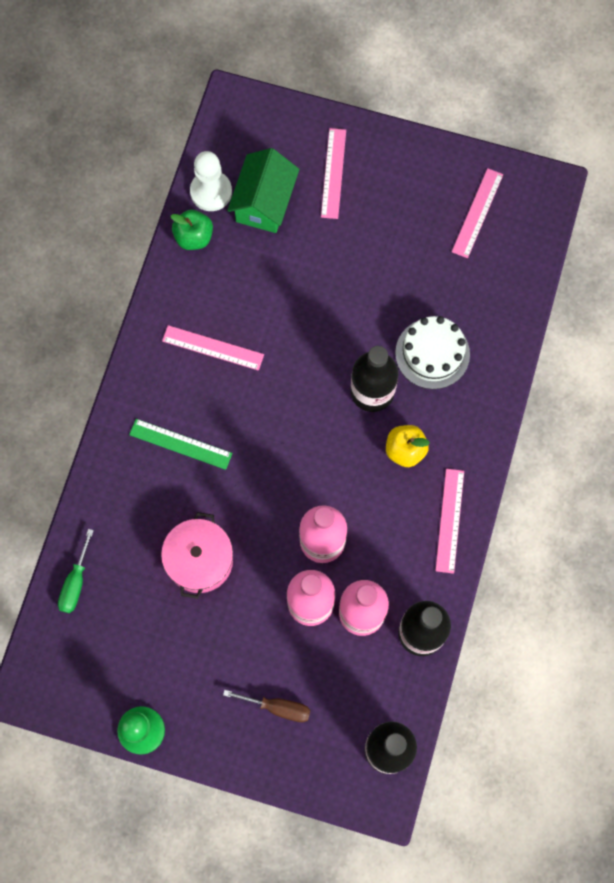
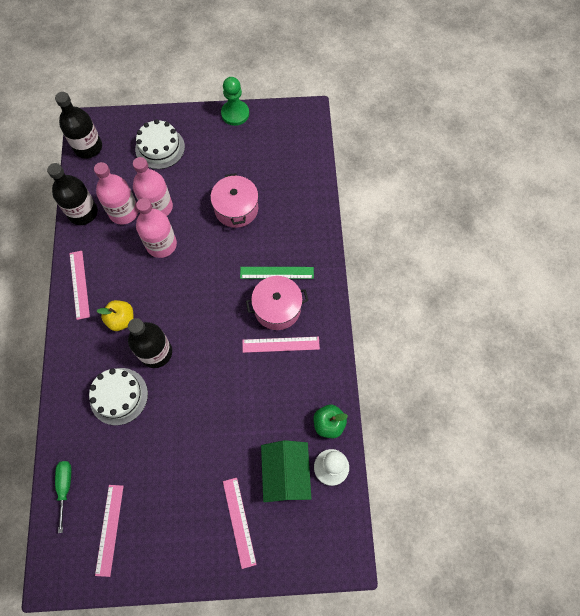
camera: 160 degrees right, 5 degrees down
(75, 583) = (307, 173): green screwdriver -> green screwdriver (65, 487)
(199, 395) = (277, 308): none -> pink pot
(278, 707) = (160, 148): brown screwdriver -> white cake

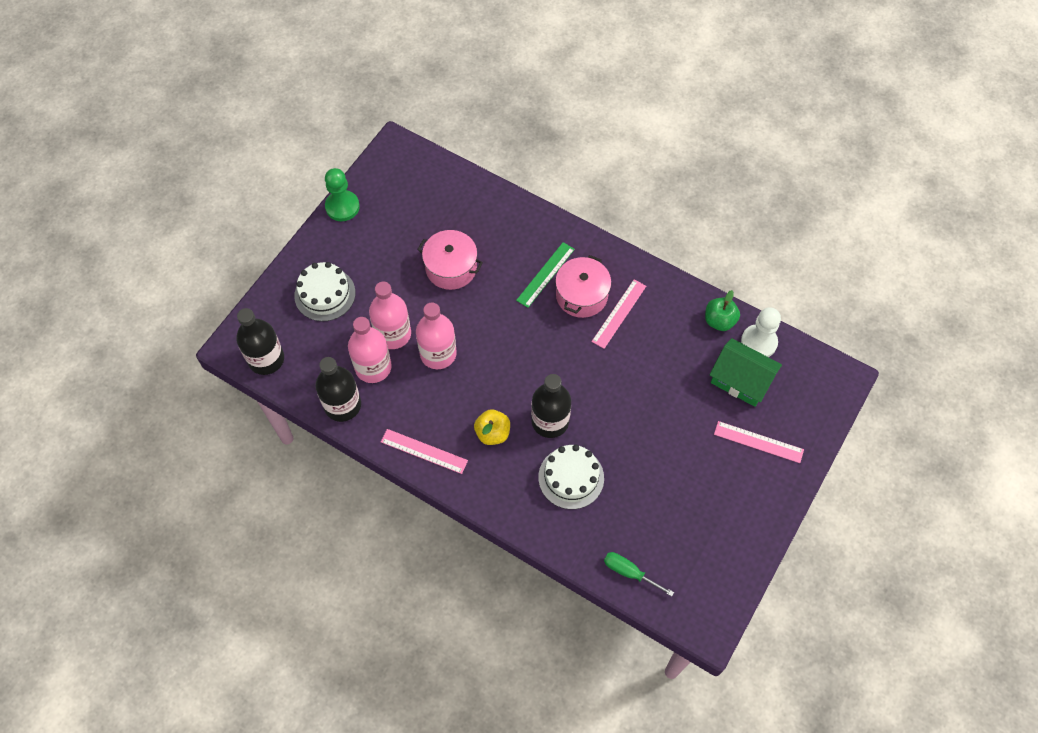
camera: 55 degrees left, 5 degrees down
(109, 529) = (695, 553): pink ruler -> none

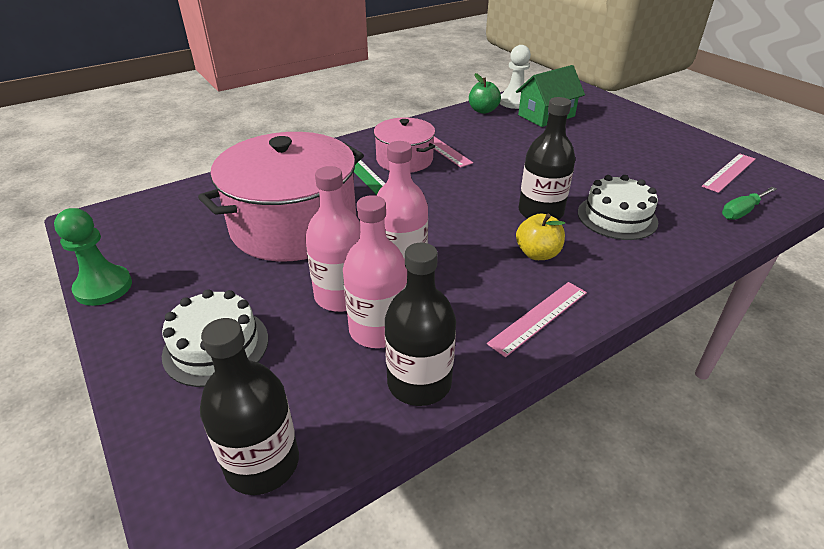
camera: 65 degrees left, 25 degrees down
(451, 268) = (294, 225): pink pot -> pink pot, size x1.85
(758, 442) = (609, 122): pink ruler -> pink ruler (729, 172)

